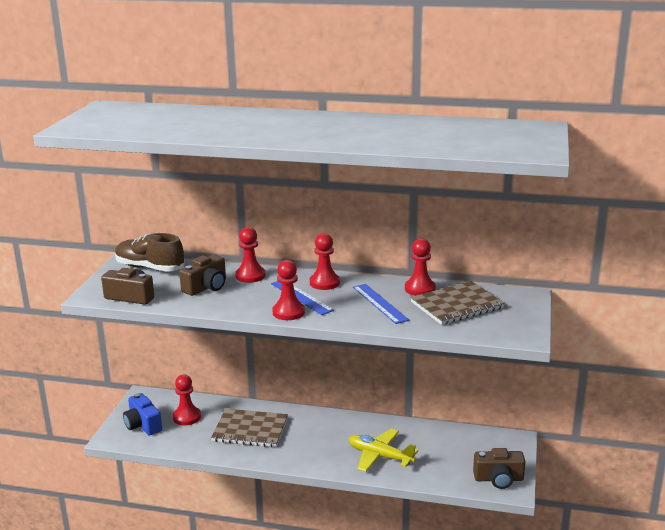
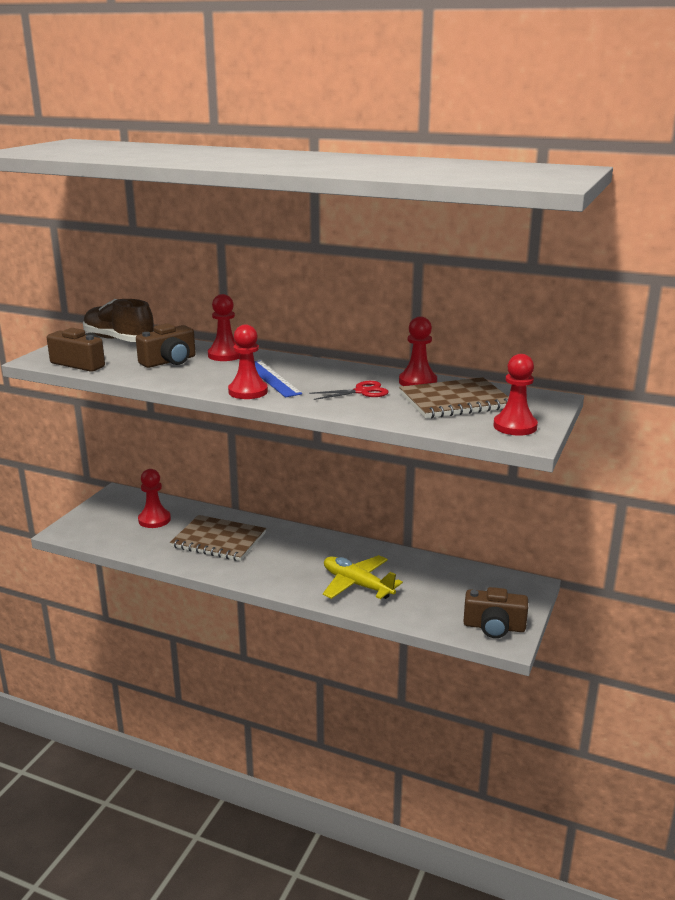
camera: 10 degrees right, 0 degrees up
(143, 425) = (103, 522): blue camera -> none
(324, 283) = (307, 367): red pawn -> red pawn (515, 426)
(380, 303) = (361, 392): blue ruler -> red scissors

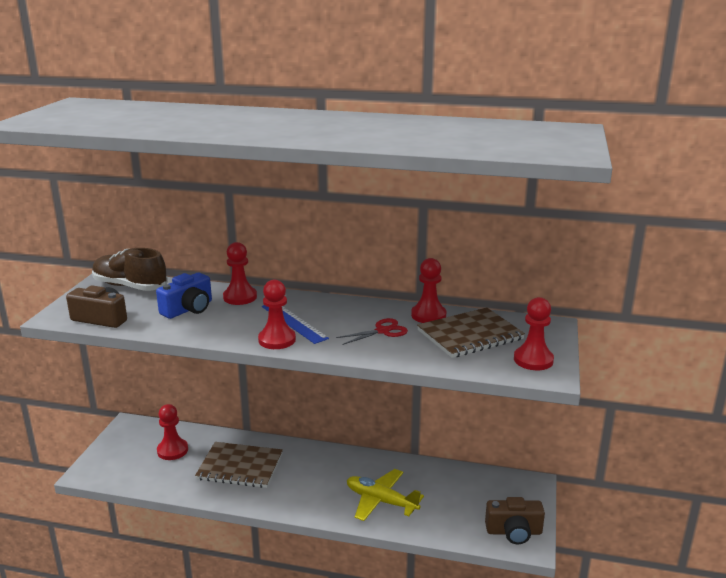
camera: 10 degrees left, 0 degrees up
(169, 361) = (188, 309): brown camera -> blue camera

